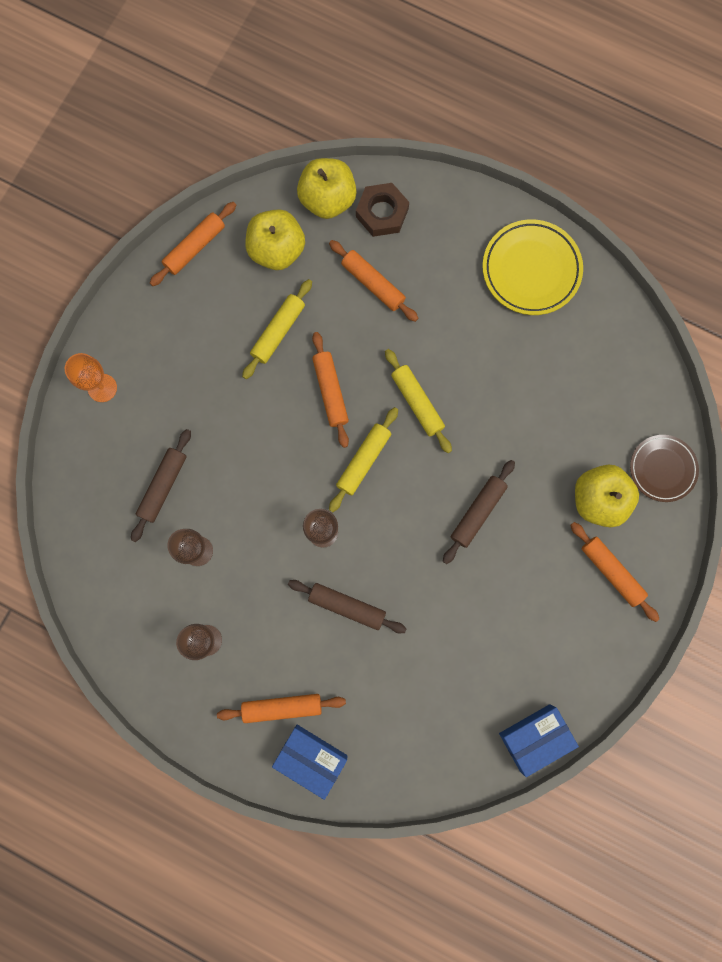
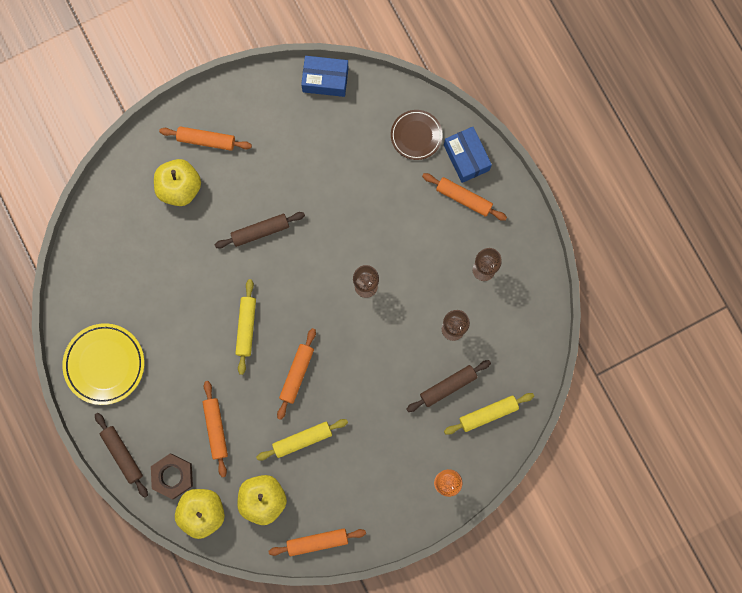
camera: 145 degrees left, 0 degrees up
(347, 606) = (383, 230): brown rolling pin -> brown rolling pin (122, 455)
(364, 461) = (308, 313): yellow rolling pin -> yellow rolling pin (488, 414)
(611, 572) = (206, 140): orange rolling pin -> orange rolling pin turned 75 degrees counterclockwise
(662, 469) = (125, 178): brown plate -> brown plate (416, 136)

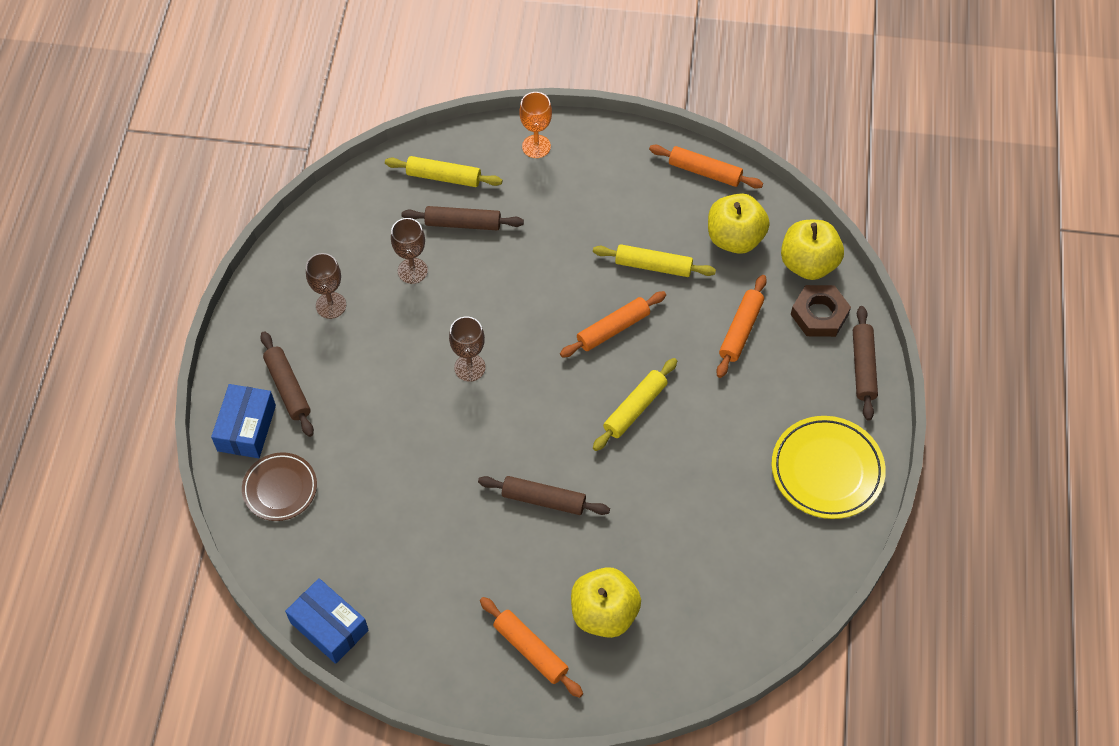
camera: 145 degrees left, 20 degrees down
(463, 198) = (288, 388): orange rolling pin -> brown rolling pin

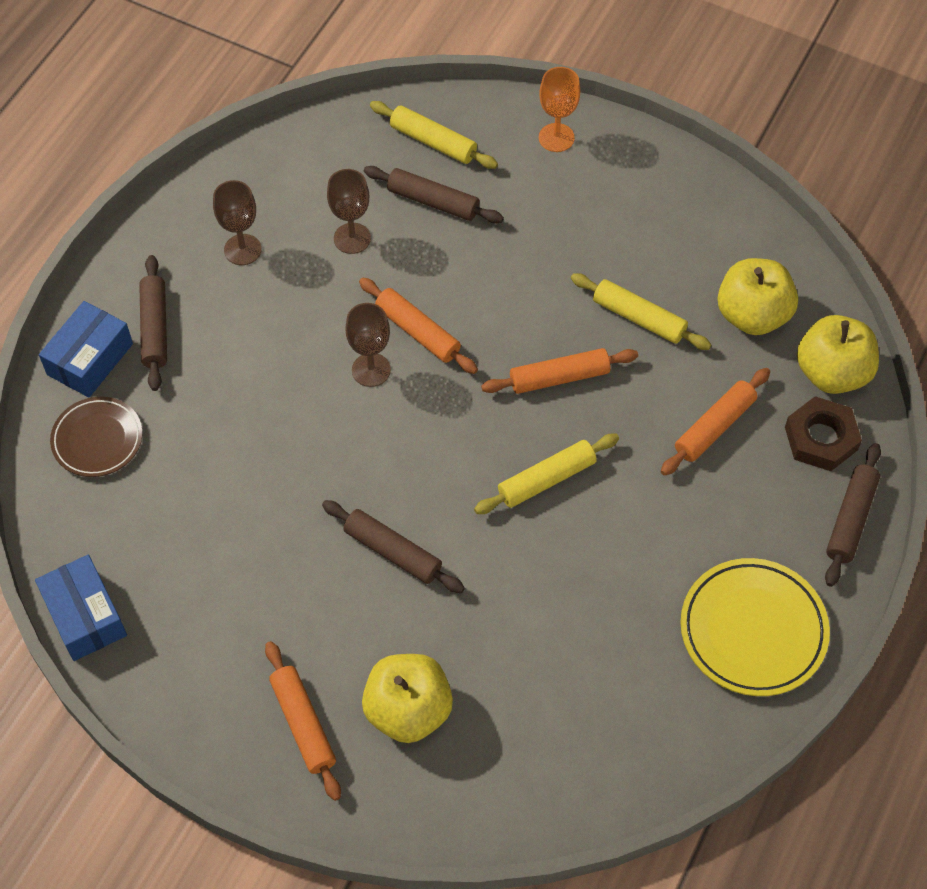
camera: 20 degrees right, 0 degrees up
(705, 172) = (748, 225): orange rolling pin -> orange rolling pin (418, 331)

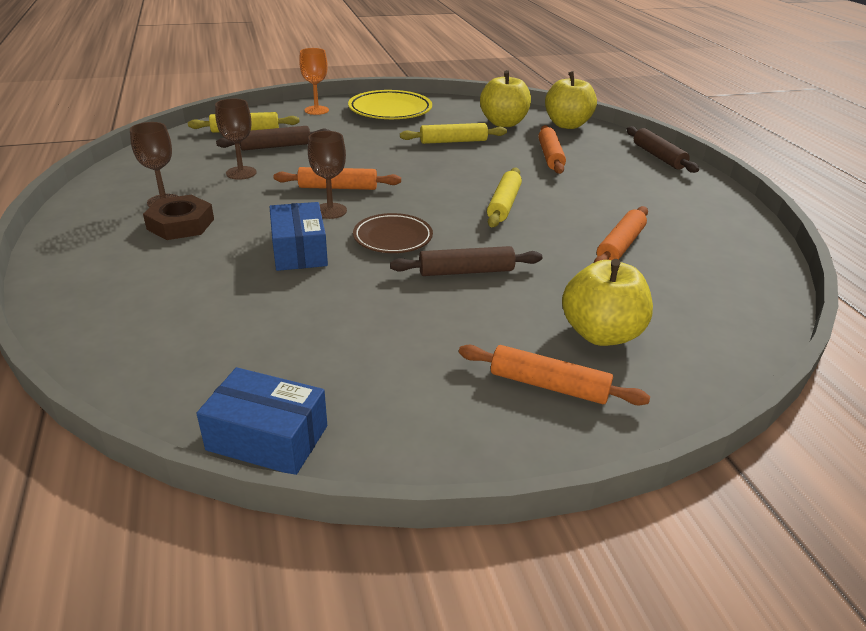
camera: 45 degrees left, 25 degrees down
(90, 359) = (86, 293): blue box -> blue box (299, 250)
(97, 440) = (146, 329): brown plate -> brown plate (393, 238)
(155, 328) = (132, 257): brown rolling pin -> none
(559, 377) = (447, 171): orange rolling pin -> orange rolling pin (620, 245)
(753, 630) = (695, 205): yellow plate -> yellow plate (390, 110)
(821, 438) = (599, 141): brown nut -> brown nut (180, 224)

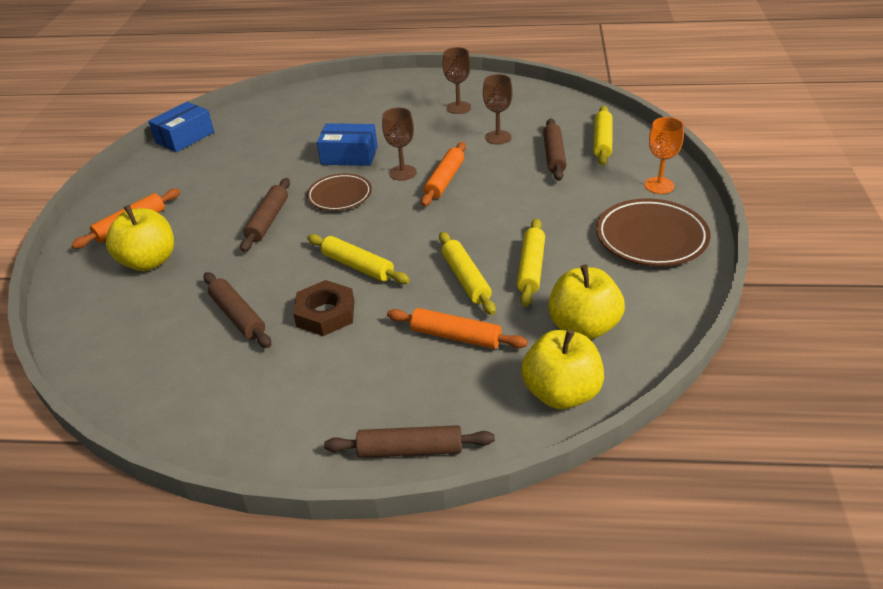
camera: 115 degrees right, 5 degrees up
(180, 224) = (418, 114): brown nut -> brown nut (325, 313)
(390, 110) = (651, 238): yellow plate -> brown plate
(484, 161) = (465, 279): none -> yellow rolling pin
(620, 245) = (238, 316): orange rolling pin -> brown rolling pin

